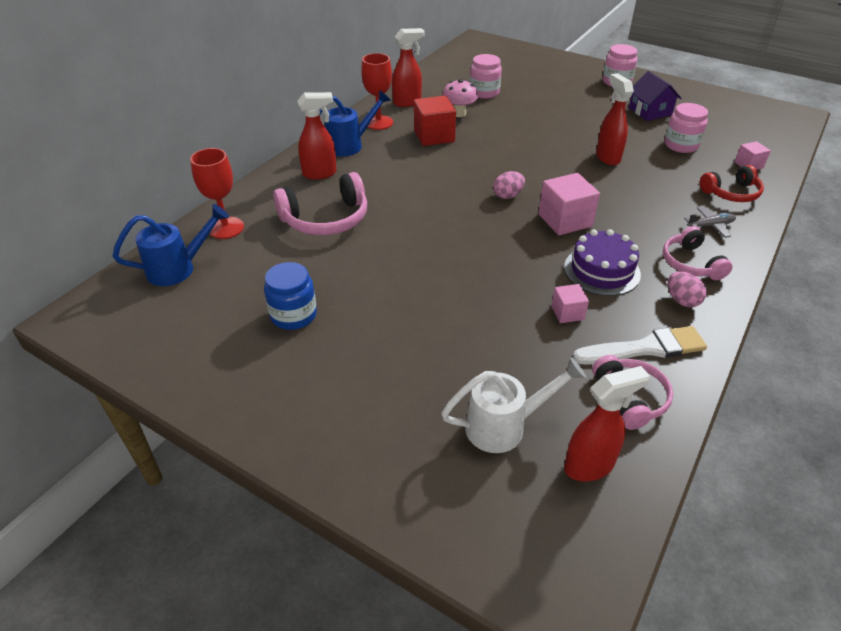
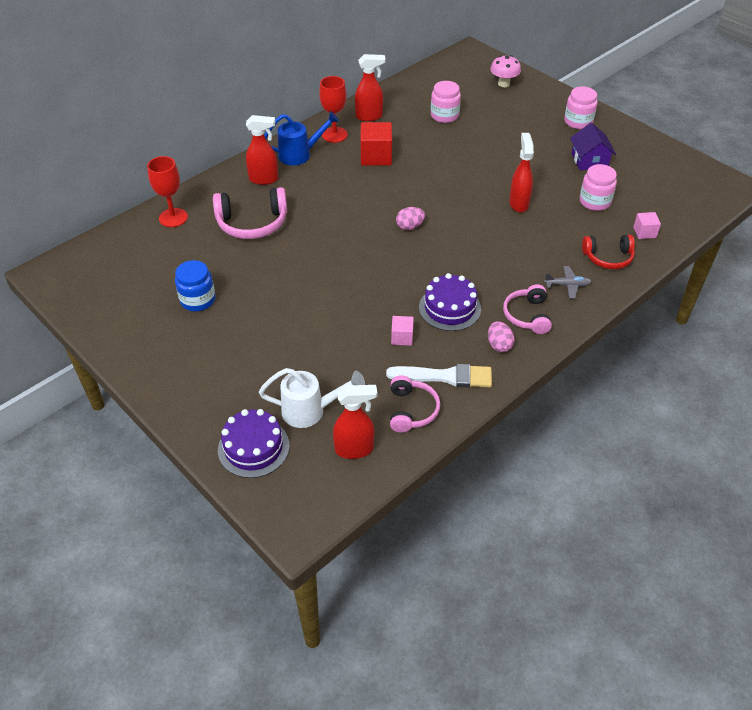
camera: 15 degrees right, 5 degrees up
(179, 268) = (128, 246): blue watering can -> none
(453, 495) = (253, 447): none -> purple cake
(459, 113) = (410, 136): pink mushroom -> pink mushroom (503, 84)
(565, 220) = (445, 258): pink cube -> none

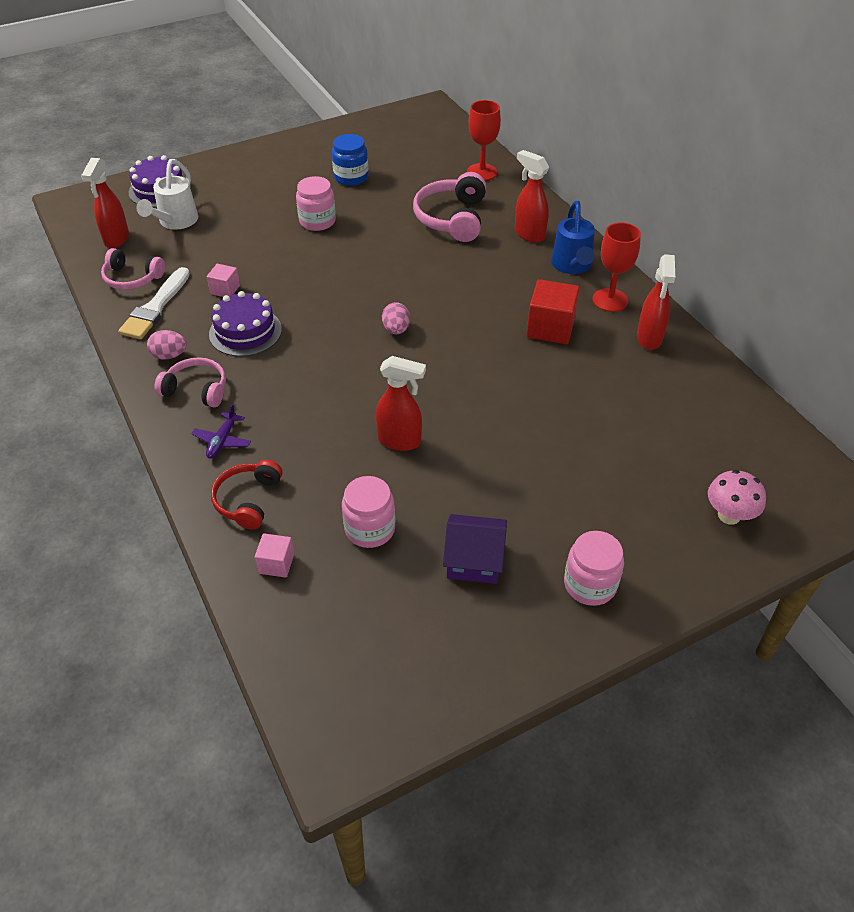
camera: 105 degrees right, 0 degrees up
(264, 179) = (529, 234): red spray bottle -> red spray bottle turned 120 degrees clockwise
(444, 116) = (638, 416): pink jar -> pink jar (317, 221)
(567, 285) = (222, 440): grey plane -> purple plane

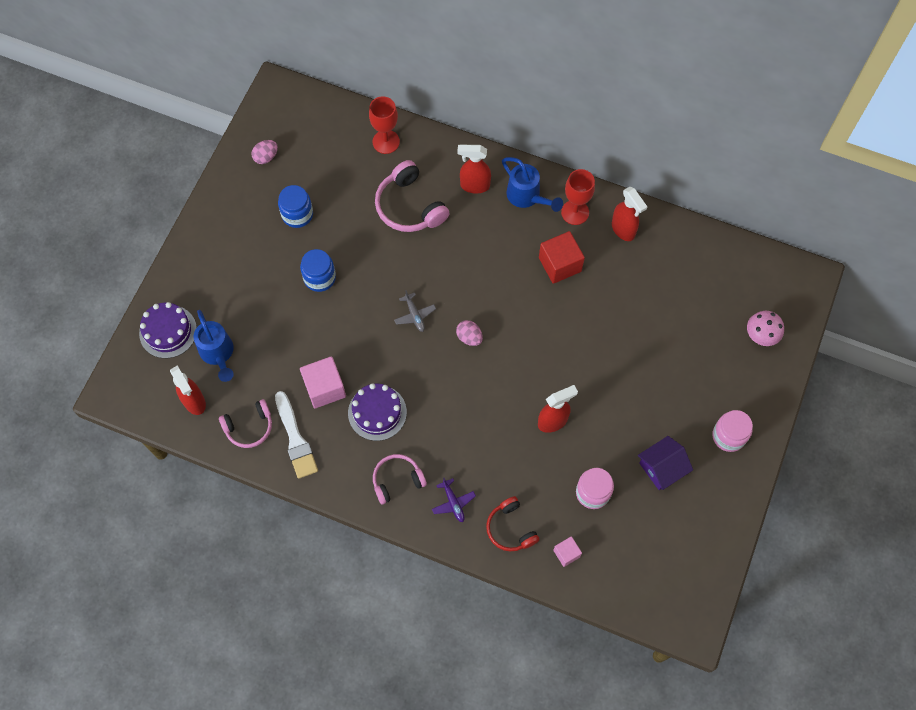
camera: 40 degrees left, 20 degrees up
(169, 355) = (350, 469): pink egg -> pink egg (266, 157)
(175, 222) = (218, 354): white watering can -> blue watering can
(225, 290) = (324, 388): pink cube -> pink cube, size x1.80
(317, 221) = (319, 278): pink jar -> blue jar
(366, 287) = (414, 315): none -> grey plane

